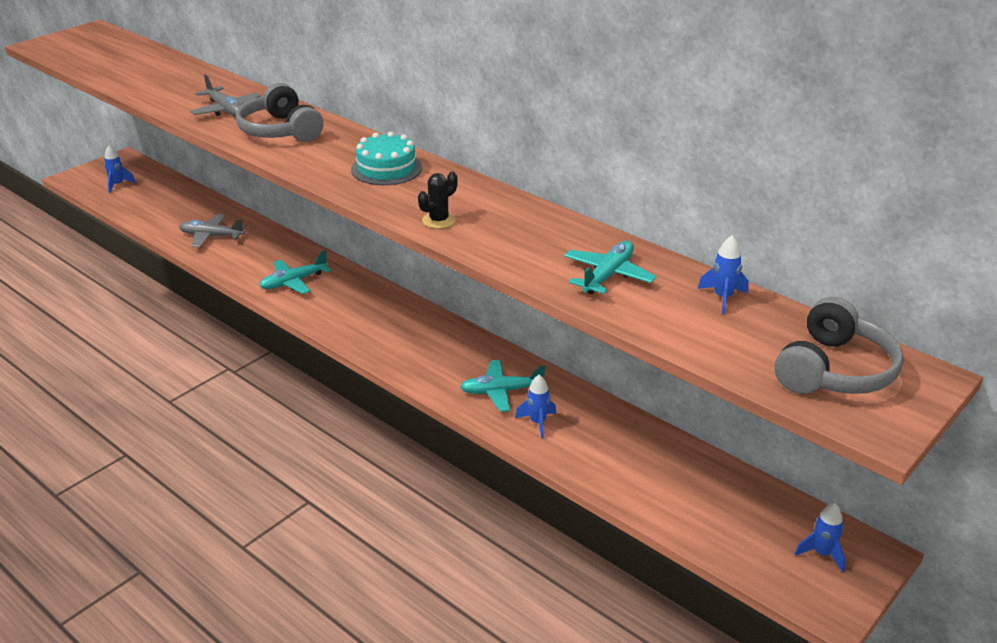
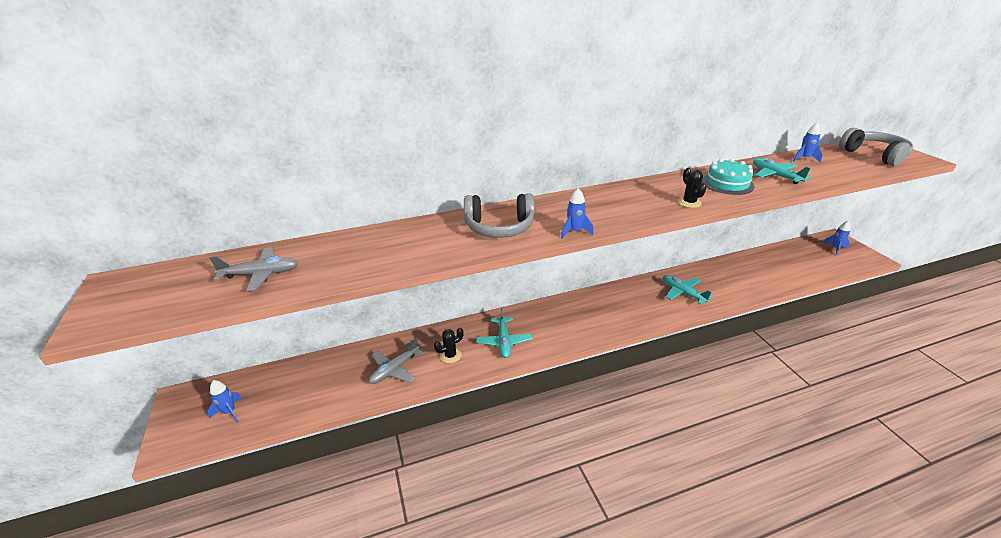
camera: 60 degrees left, 0 degrees up
(226, 110) = (432, 243): grey plane -> grey plane (261, 274)
(250, 258) = (450, 355): none -> black cactus
(386, 168) = (600, 203): turquoise cake -> turquoise cake (727, 183)
(501, 391) = (683, 293): turquoise plane -> turquoise plane turned 120 degrees clockwise
(537, 422) = (717, 290): blue rocket -> blue rocket (574, 231)

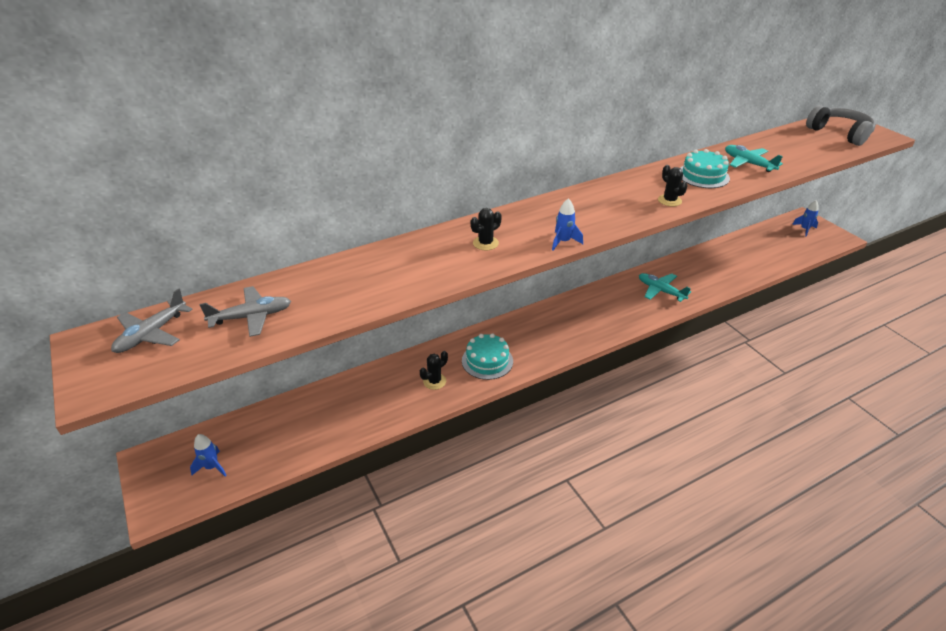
camera: 10 degrees left, 5 degrees up
(394, 369) = (379, 402): grey plane -> grey plane (151, 334)
(499, 227) = (485, 243): grey headphones -> black cactus
(504, 342) = (487, 361): turquoise plane -> turquoise cake
(804, 159) = (773, 141): blue rocket -> none

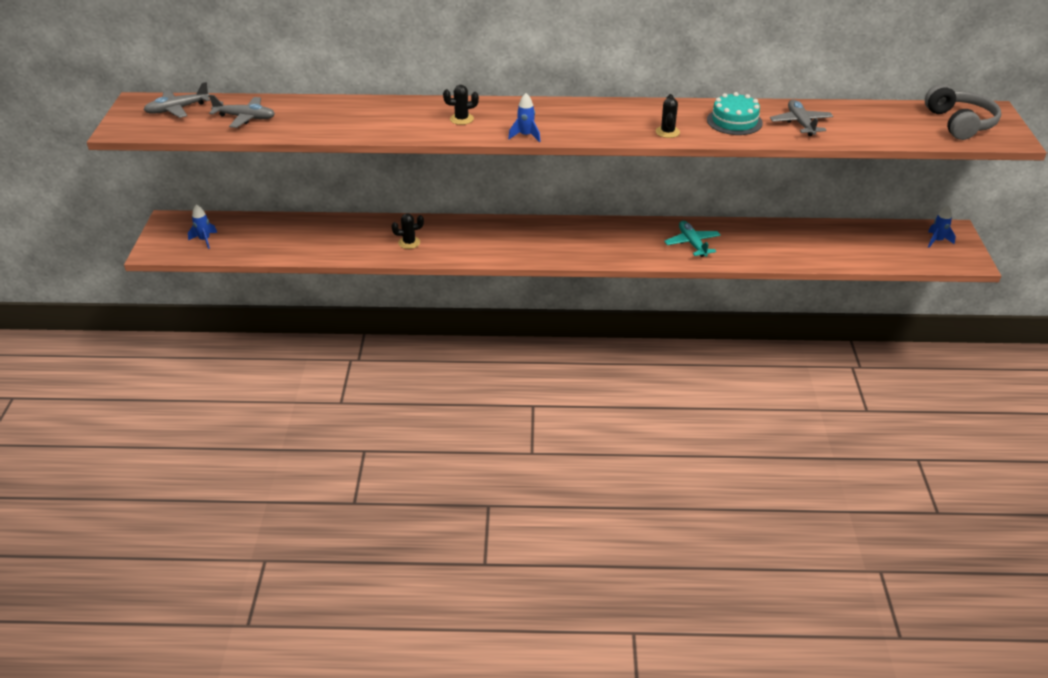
camera: 30 degrees right, 0 degrees up
(487, 361) = (466, 243): turquoise cake -> none
(748, 163) = (800, 123): turquoise plane -> grey plane

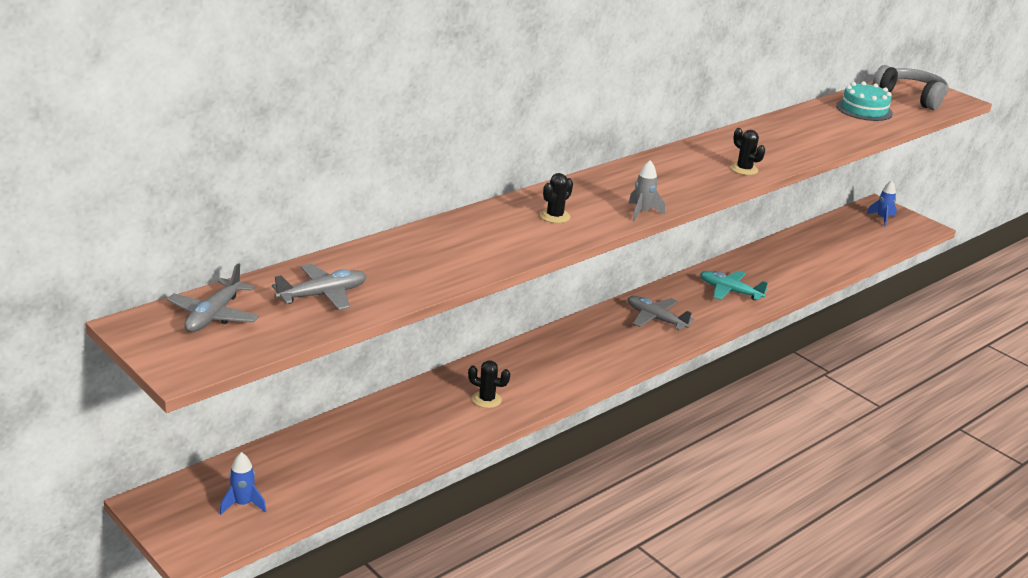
camera: 45 degrees left, 10 degrees down
(409, 243) = (486, 399): black cactus -> black cactus turned 75 degrees clockwise
(525, 136) = (642, 212): blue rocket -> grey rocket
(734, 121) = (773, 143): turquoise cake -> turquoise cake (864, 110)
(800, 123) = (819, 130): grey plane -> grey plane (655, 319)

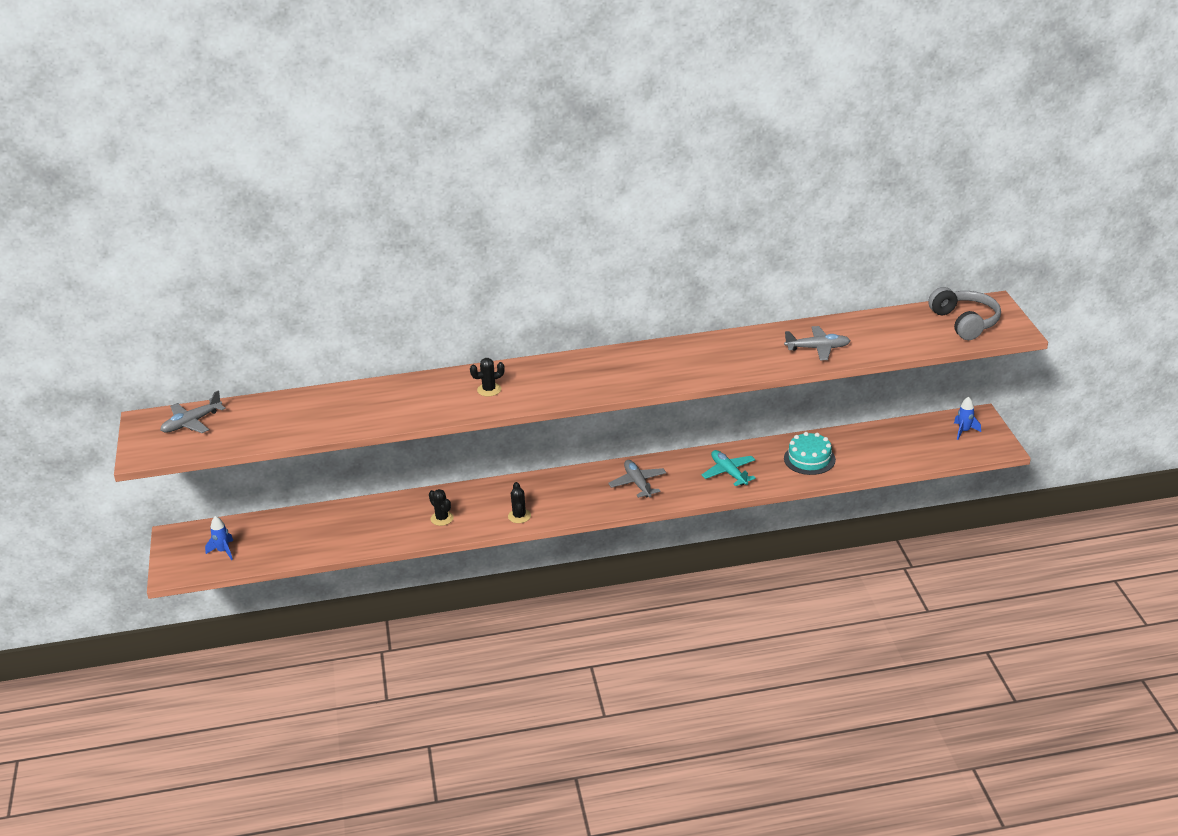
camera: 35 degrees right, 5 degrees up
(323, 295) = (268, 422): grey plane -> grey plane (818, 348)
(642, 212) = (559, 399): grey rocket -> none
(744, 169) = (695, 373): black cactus -> black cactus (519, 516)
(864, 110) = (895, 329): turquoise cake -> turquoise cake (809, 459)

